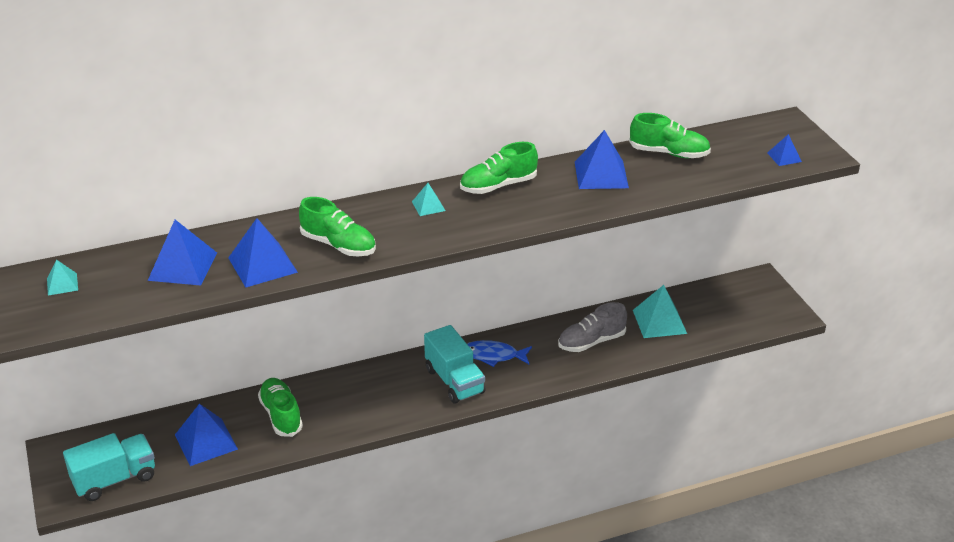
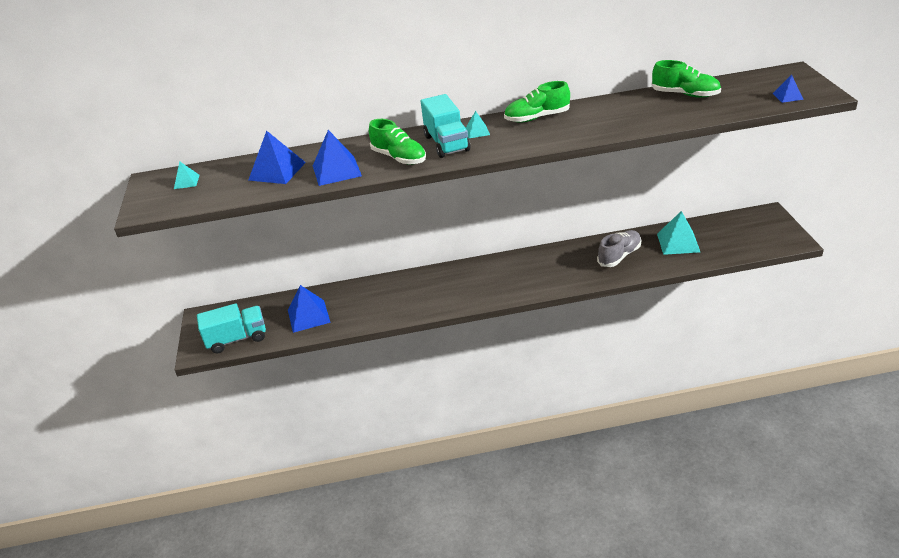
camera: 15 degrees right, 0 degrees up
(281, 415) = (367, 300): green shoe -> none
(454, 381) = (504, 281): turquoise truck -> turquoise truck (446, 143)
(493, 356) = (538, 263): blue fish -> none
(591, 342) = (619, 256): grey shoe -> grey shoe turned 150 degrees clockwise
(601, 174) = (624, 110): blue pyramid -> none

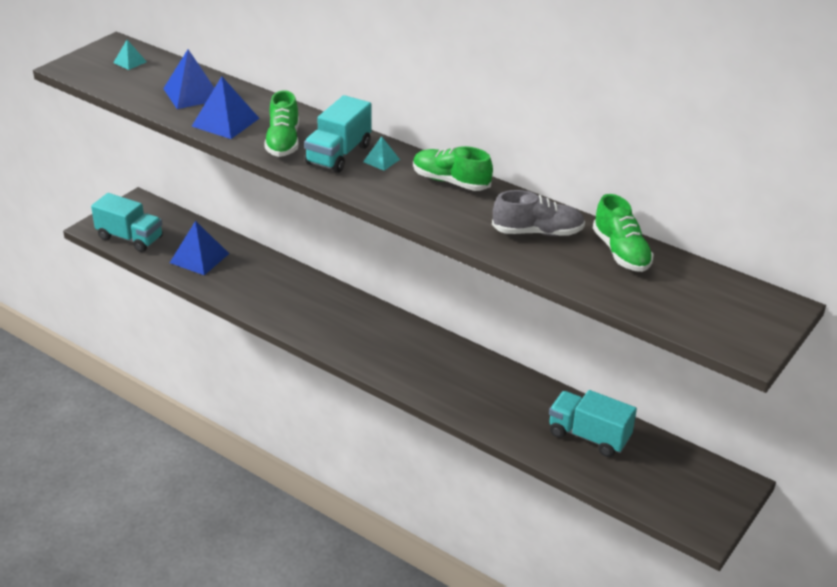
camera: 40 degrees right, 0 degrees up
(619, 256) = (512, 404): grey shoe -> grey shoe (537, 232)
(678, 242) = (588, 436): turquoise pyramid -> turquoise truck
(787, 96) = (709, 325): blue pyramid -> none

